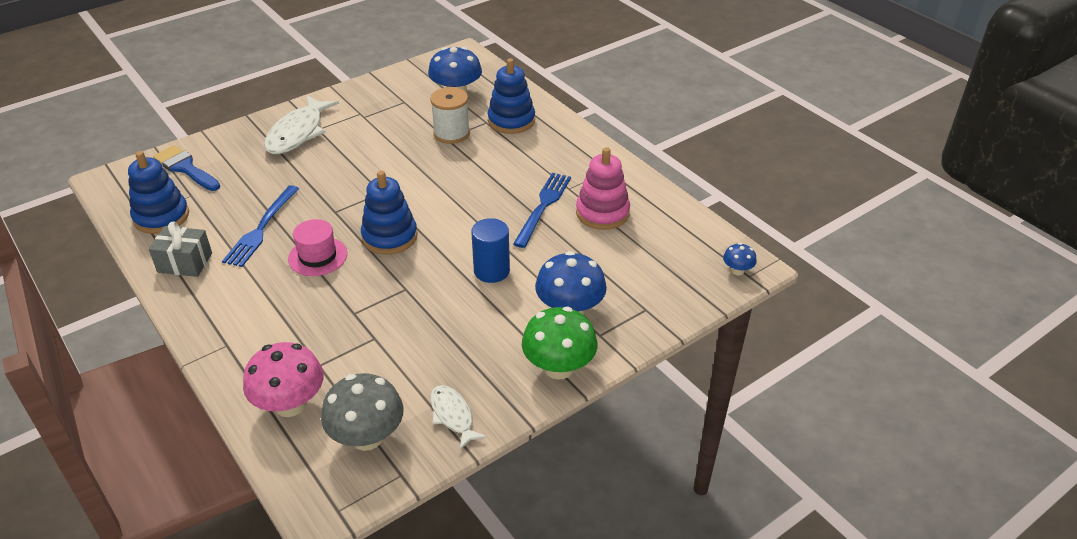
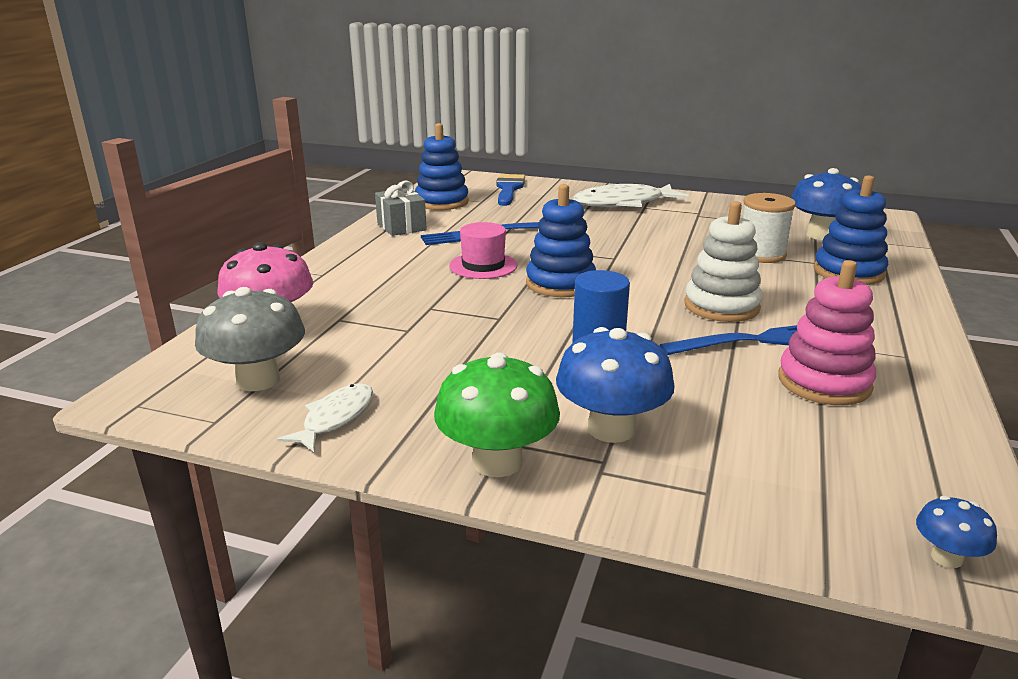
camera: 55 degrees right, 15 degrees down
(494, 192) = (721, 306): none -> white stacking toy

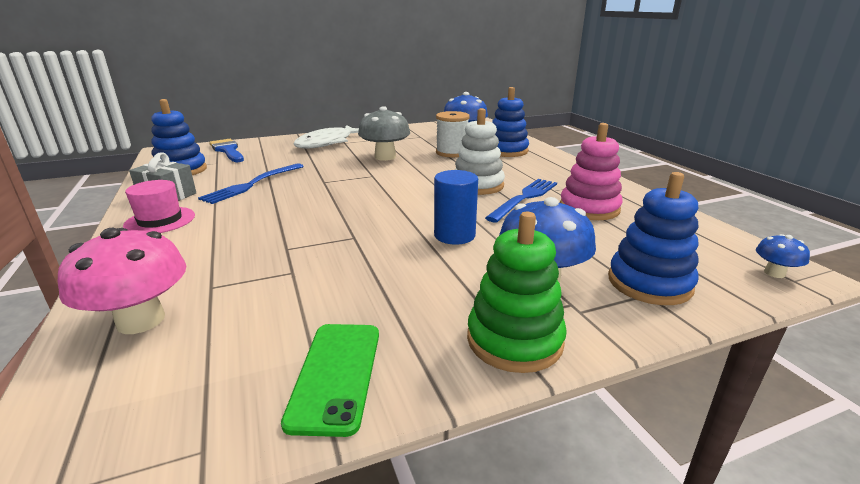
camera: 40 degrees left, 0 degrees up
(258, 380) = (198, 379): grey mushroom -> grey mushroom (385, 157)
(335, 418) = (336, 375): white fish -> green phone
(483, 265) = (285, 205): pink hat -> pink hat (160, 220)
(497, 461) = (514, 340): green mushroom -> green stacking toy
(560, 283) = (362, 201): blue stacking toy -> blue stacking toy (649, 283)

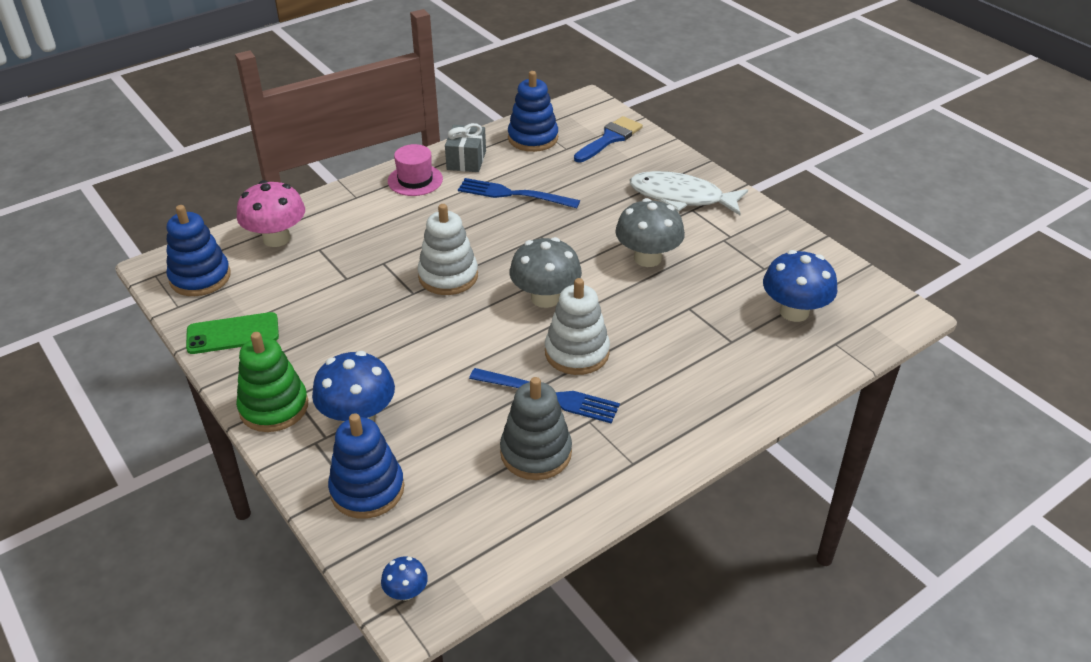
camera: 75 degrees right, 15 degrees up
(343, 219) = (448, 276): none -> white stacking toy
(406, 188) = (545, 298): none -> grey mushroom
(452, 152) = (699, 312): white spool -> none
(454, 235) = (433, 354): blue cylinder -> none
(506, 151) = (739, 365): blue stacking toy -> blue stacking toy (200, 277)
(589, 208) = (536, 453): pink stacking toy -> grey stacking toy

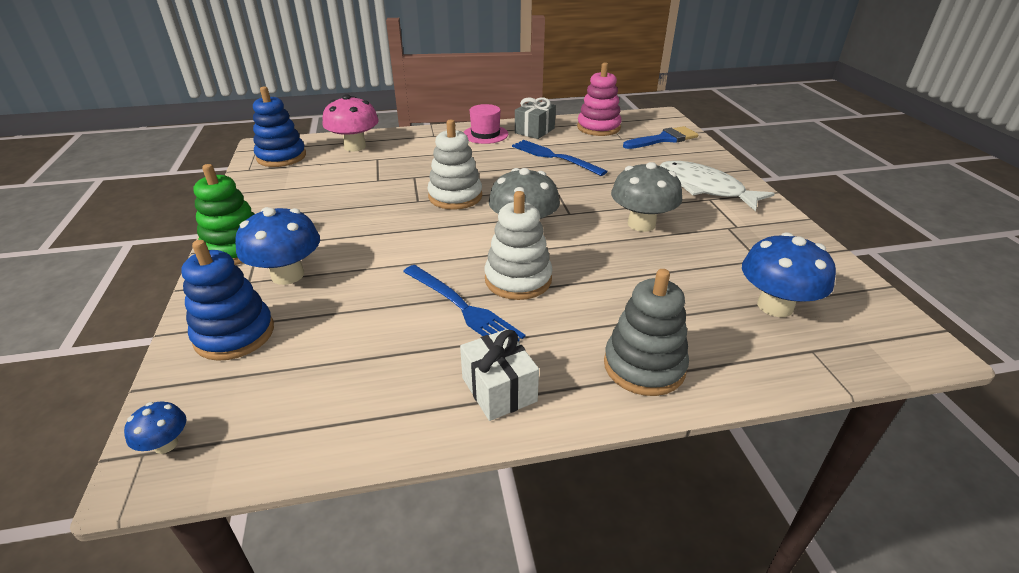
camera: 25 degrees right, 5 degrees down
(233, 334) = (263, 194): green phone -> none
(533, 138) = (598, 127): blue stacking toy -> pink stacking toy
(536, 453) = (407, 354): grey stacking toy -> grey stacking toy (644, 366)
(629, 455) = (499, 389): none -> white gift

